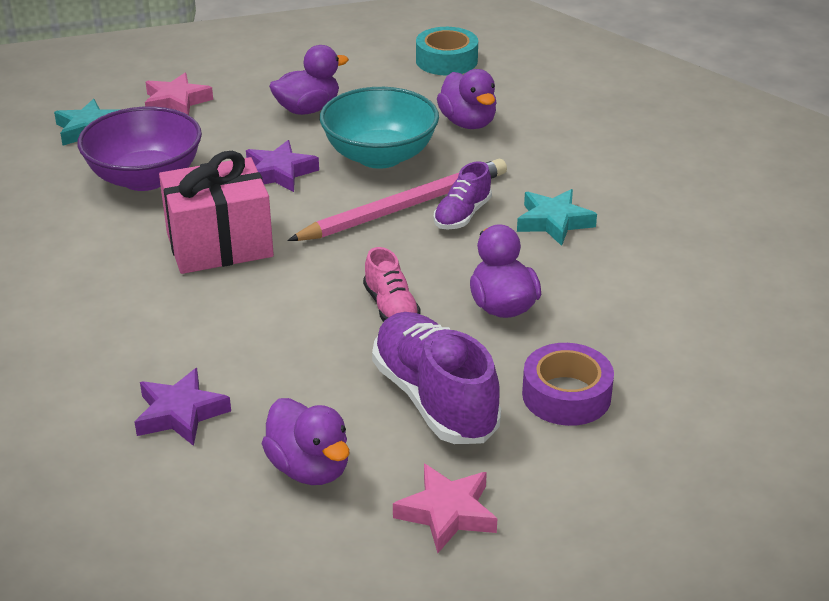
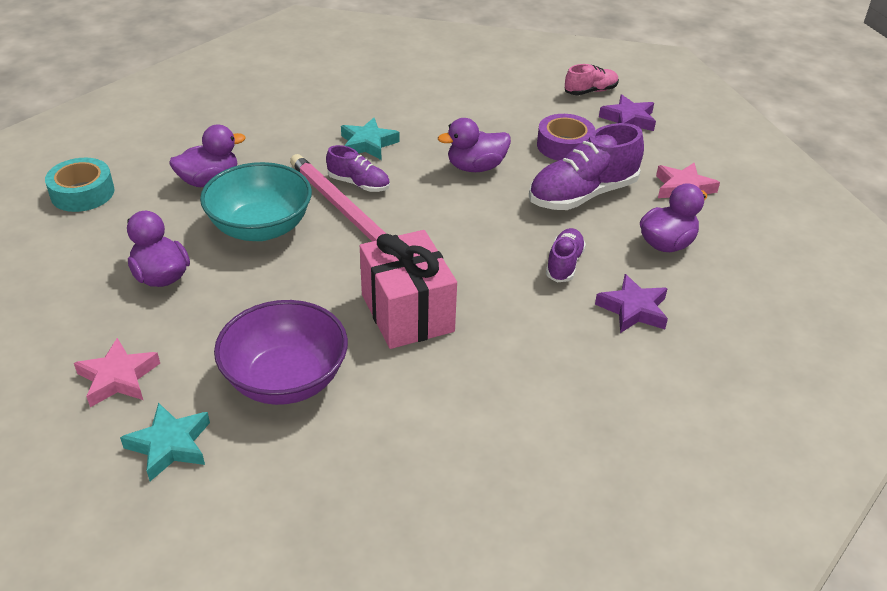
camera: 95 degrees left, 5 degrees up
(279, 173) = (284, 286): purple star -> purple star (628, 119)
(281, 364) = (564, 264): none -> purple shoe
(391, 308) = (485, 215): pink shoe -> pink shoe (590, 91)

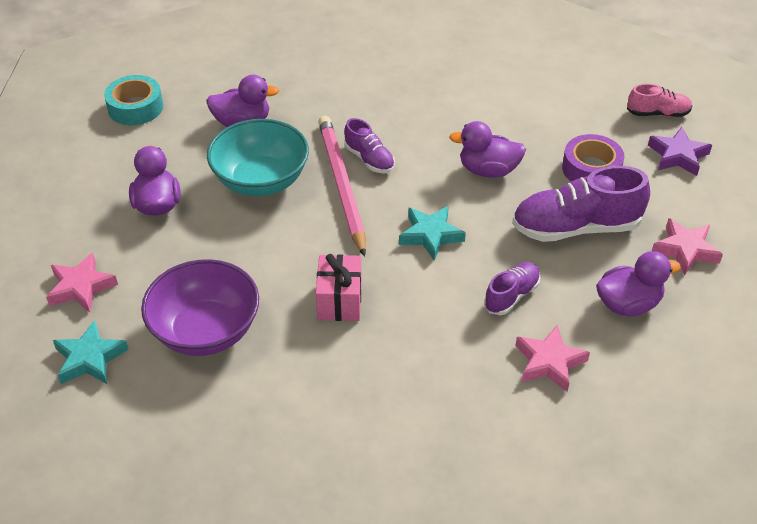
camera: 25 degrees right, 5 degrees up
(368, 144) = (401, 119): turquoise star -> turquoise star (430, 235)
(407, 313) = (339, 301): pink gift -> pink gift, size x0.64
(633, 309) = (549, 362): purple star -> pink star

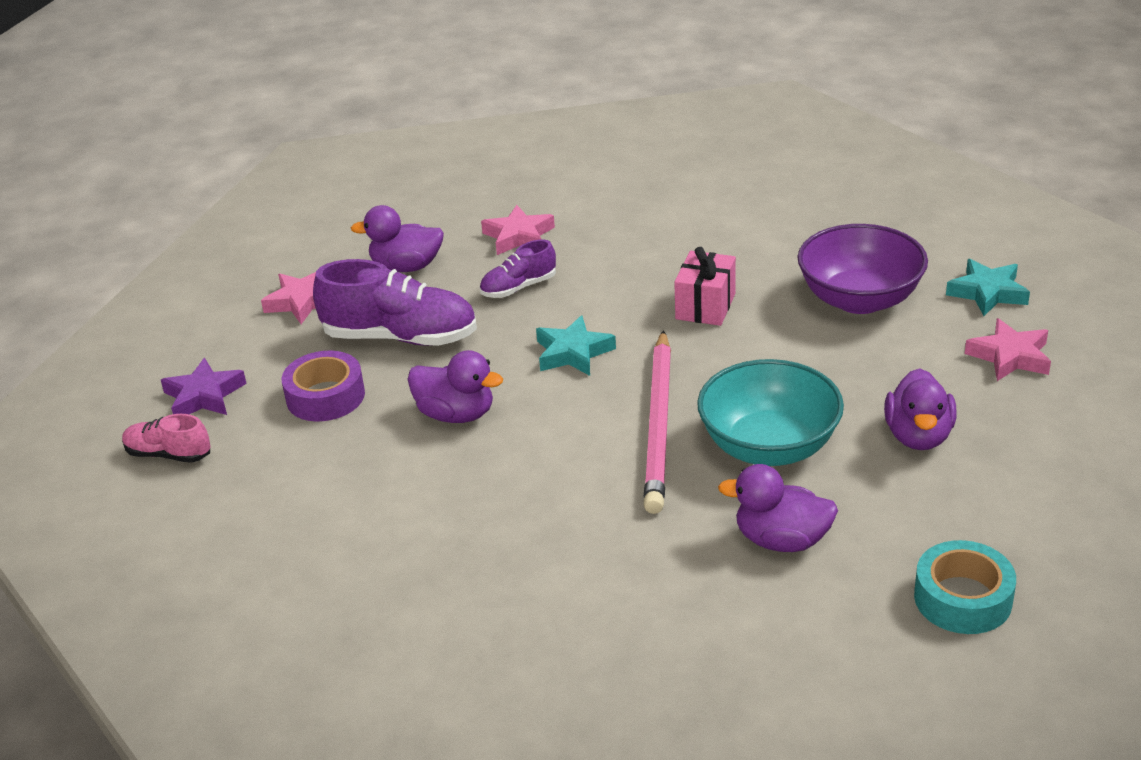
camera: 160 degrees left, 10 degrees down
(369, 159) = (607, 453): purple shoe -> none

